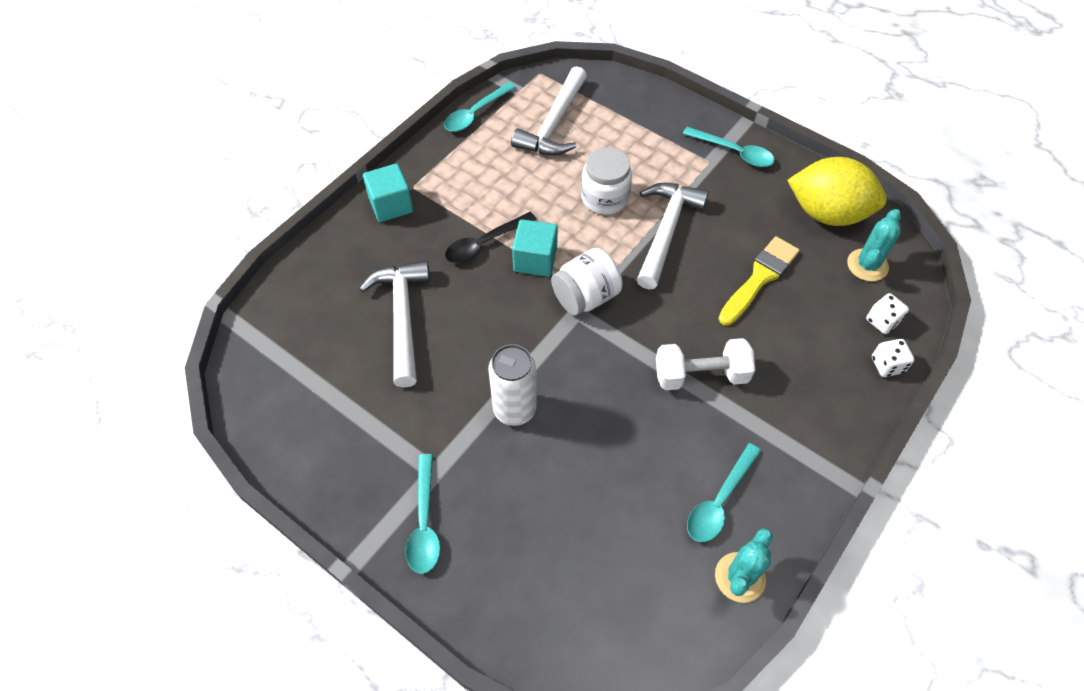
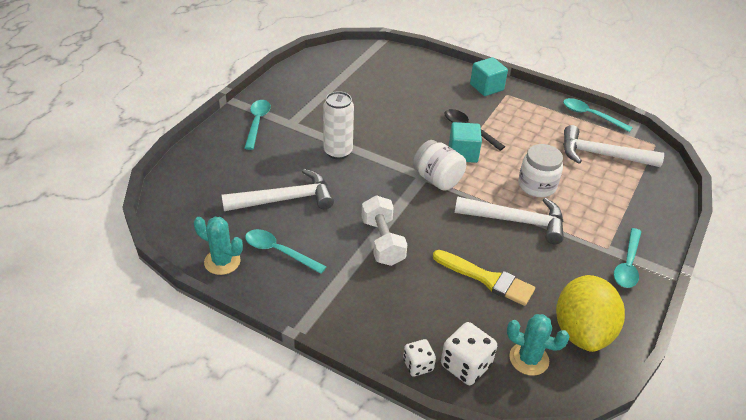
camera: 80 degrees right, 15 degrees down
(402, 317) = (397, 101): white hammer -> white hammer (285, 199)
(424, 523) = (257, 123): turquoise spoon -> turquoise spoon turned 105 degrees clockwise
(882, 321) = (466, 365): white dice -> white dice, size x1.59

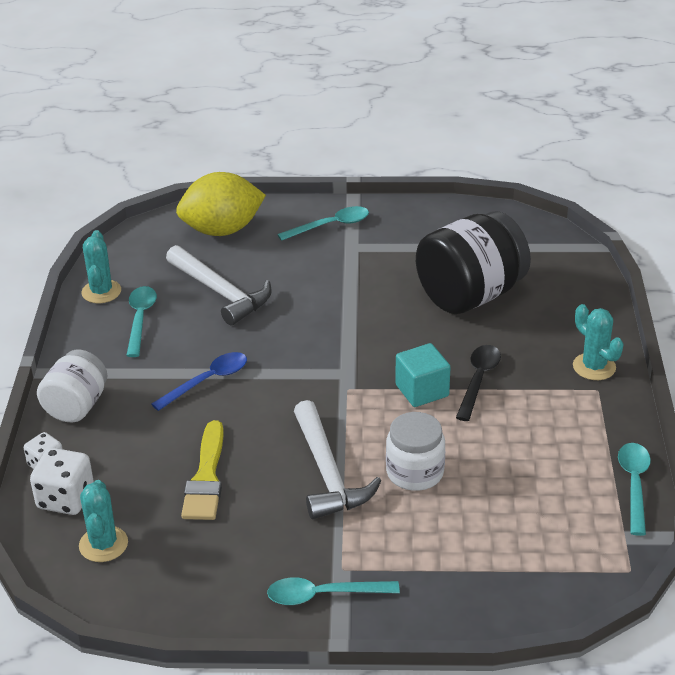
camera: 65 degrees right, 5 degrees down
(338, 152) = (332, 297): white can -> none
(382, 242) = (207, 381): white dumbbell -> blue spoon
(386, 100) = (470, 295): none -> black jar
(437, 179) = (350, 386): white jar -> white jar (76, 406)
(486, 87) = (594, 367): turquoise cube -> turquoise cactus
(582, 331) = (173, 578): yellow lemon -> yellow lemon (222, 230)
(601, 155) = (544, 518): white hammer -> none

